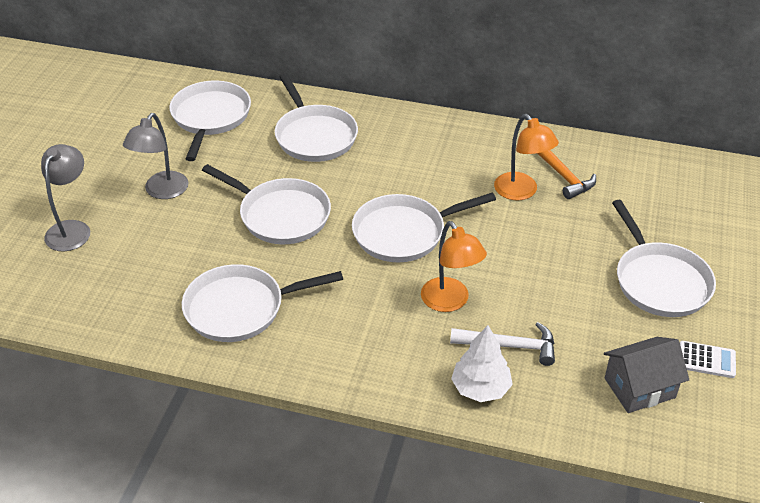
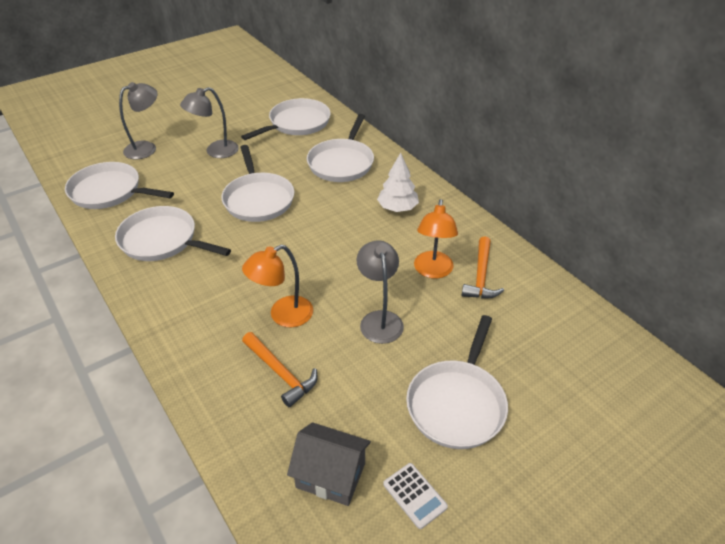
camera: 40 degrees right, 0 degrees up
(403, 233) = (315, 252): white pan -> white pan (109, 191)
(450, 302) = (283, 315): orange lamp -> orange lamp turned 45 degrees clockwise
(480, 388) = (223, 388): white tree -> white tree (397, 208)
(509, 346) = (280, 373): white hammer -> orange hammer
(530, 256) = (379, 319): none -> grey lamp

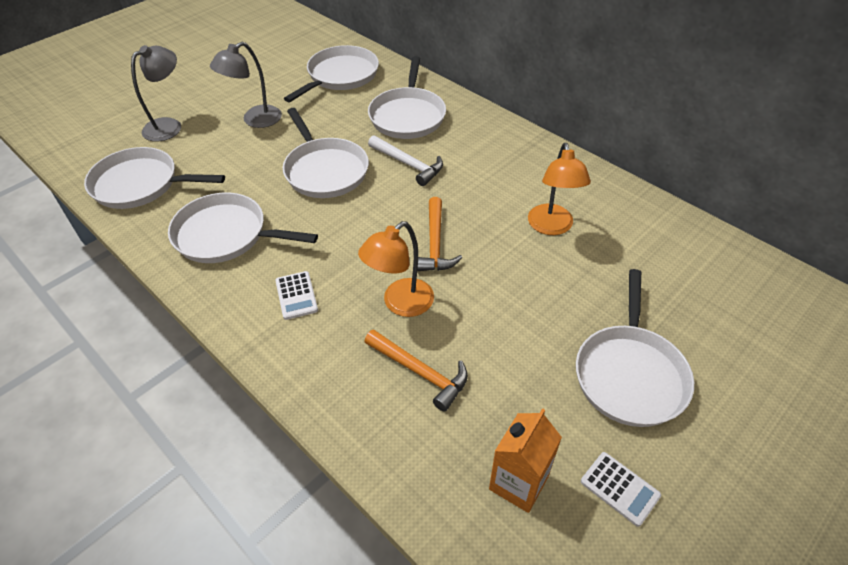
camera: 10 degrees left, 5 degrees up
(202, 296) = (296, 295): none -> white calculator
(328, 203) = (408, 164): none -> white hammer
(331, 475) = (518, 483): grey house -> orange carton
(379, 319) = (511, 291): grey lamp -> none
(397, 208) = (488, 160): white tree -> none
(481, 276) = (606, 225): orange hammer -> orange hammer (435, 244)

